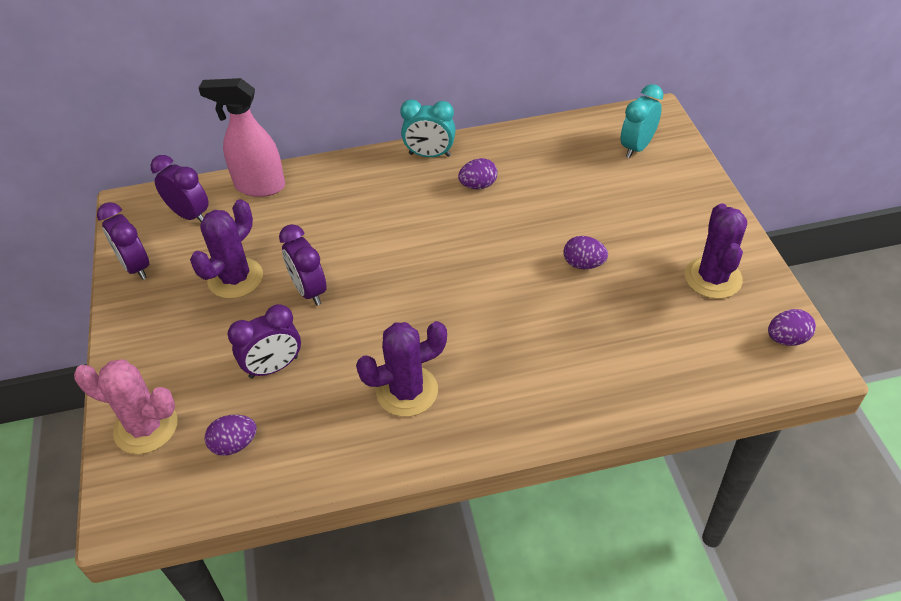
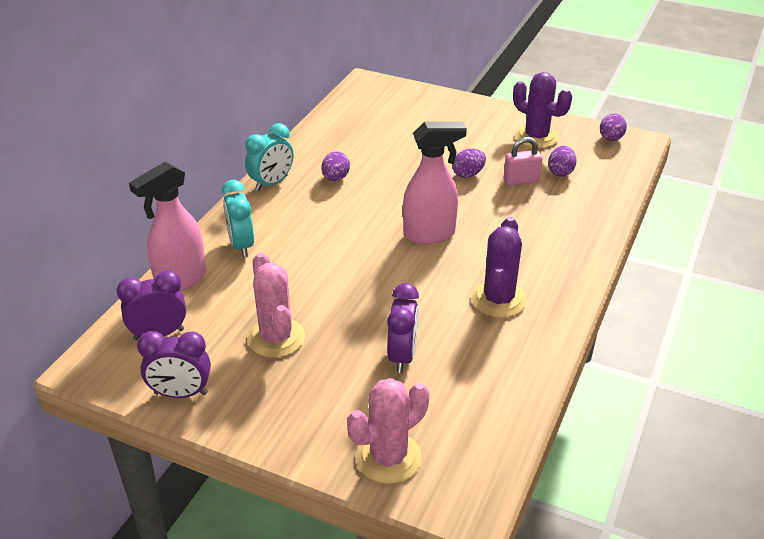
camera: 55 degrees left, 10 degrees down
(234, 444) = (461, 410): purple egg -> purple egg (560, 172)
(235, 278) = (276, 338): purple cactus -> pink cactus
(309, 290) = (341, 304): purple clock -> none
(459, 291) = (430, 234): none -> pink spray bottle
(617, 308) = (521, 181): none -> pink padlock
(637, 147) = (388, 104): turquoise clock -> turquoise clock (241, 245)

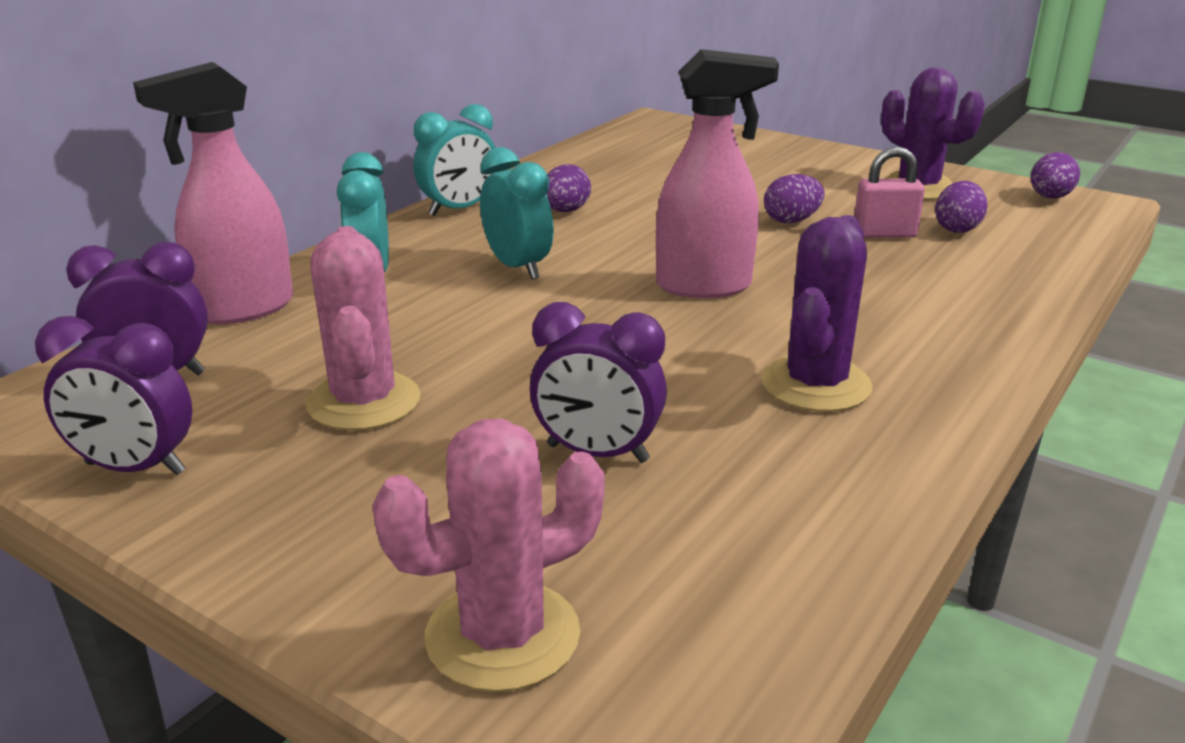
camera: 10 degrees right, 10 degrees down
(322, 230) = (518, 267): none -> turquoise clock
(402, 356) = (597, 453): purple clock -> purple clock turned 90 degrees clockwise

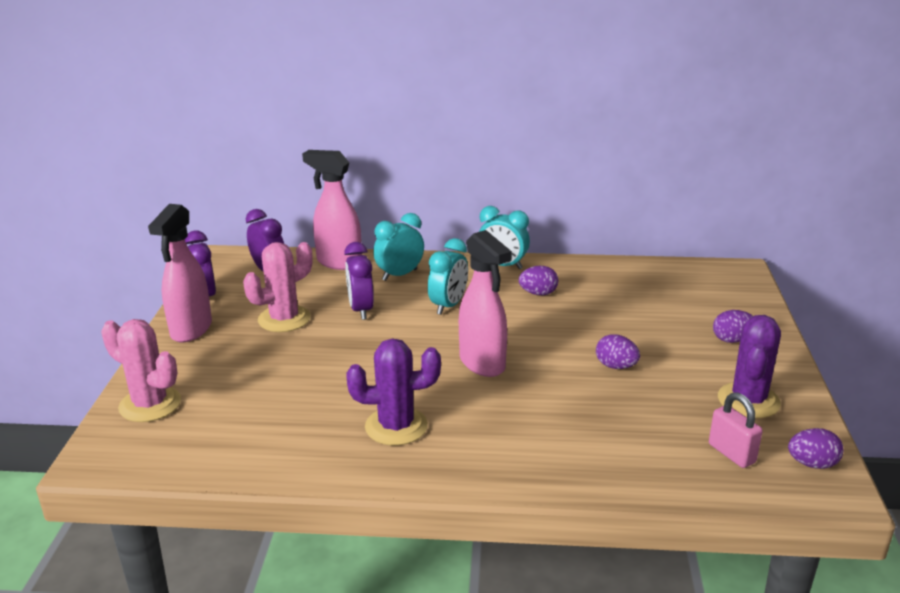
camera: 60 degrees right, 0 degrees up
(251, 515) = (191, 330): none -> pink spray bottle
(597, 453) = (283, 385): purple clock -> purple clock (361, 310)
(884, 234) = (636, 405): pink padlock -> pink padlock (731, 453)
(957, 229) = (683, 432): purple egg -> purple egg (732, 340)

